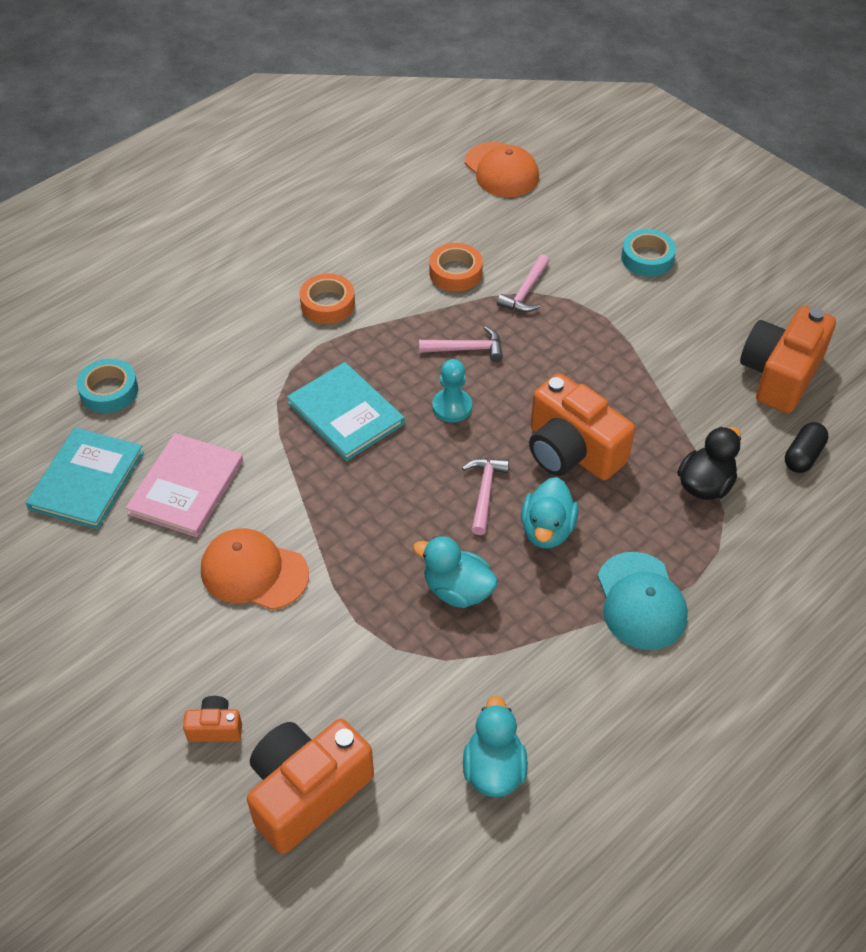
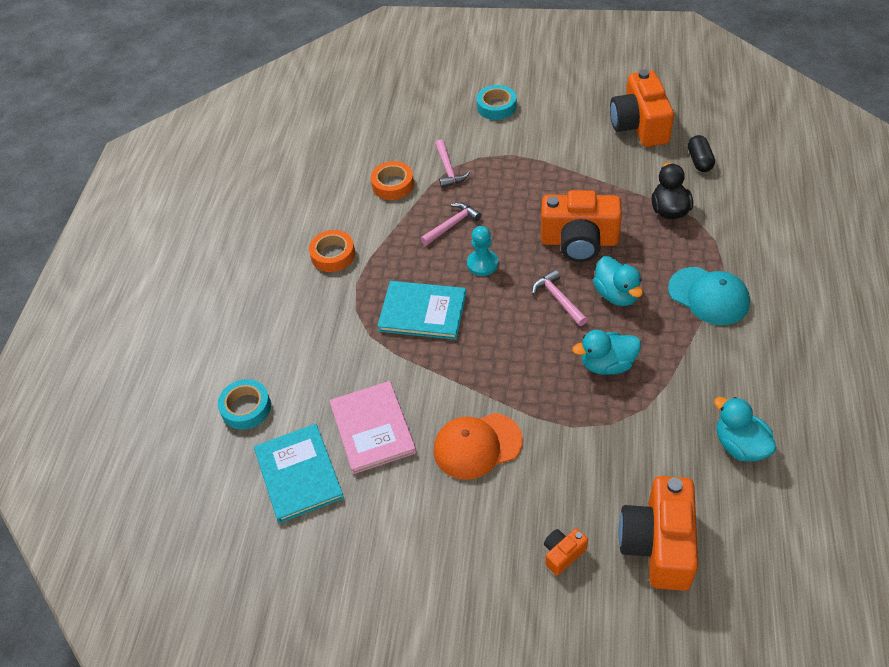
camera: 35 degrees left, 0 degrees up
(501, 170) = (351, 108): orange cap -> none

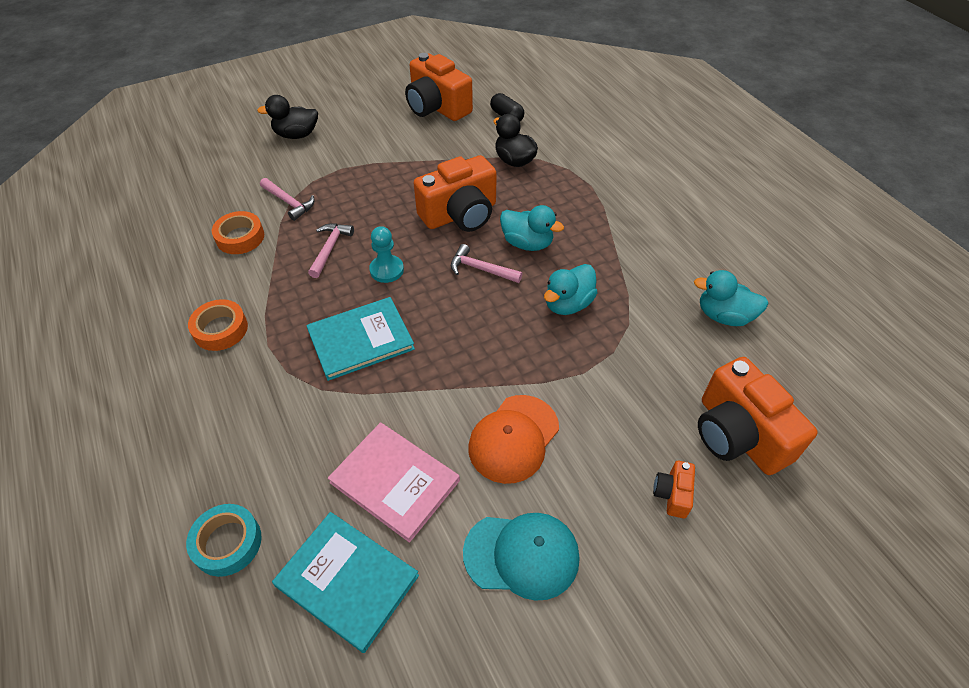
camera: 40 degrees left, 0 degrees up
(496, 107) = (296, 135): turquoise tape -> black duck
(708, 296) = (600, 212): turquoise cap -> turquoise cap (522, 555)

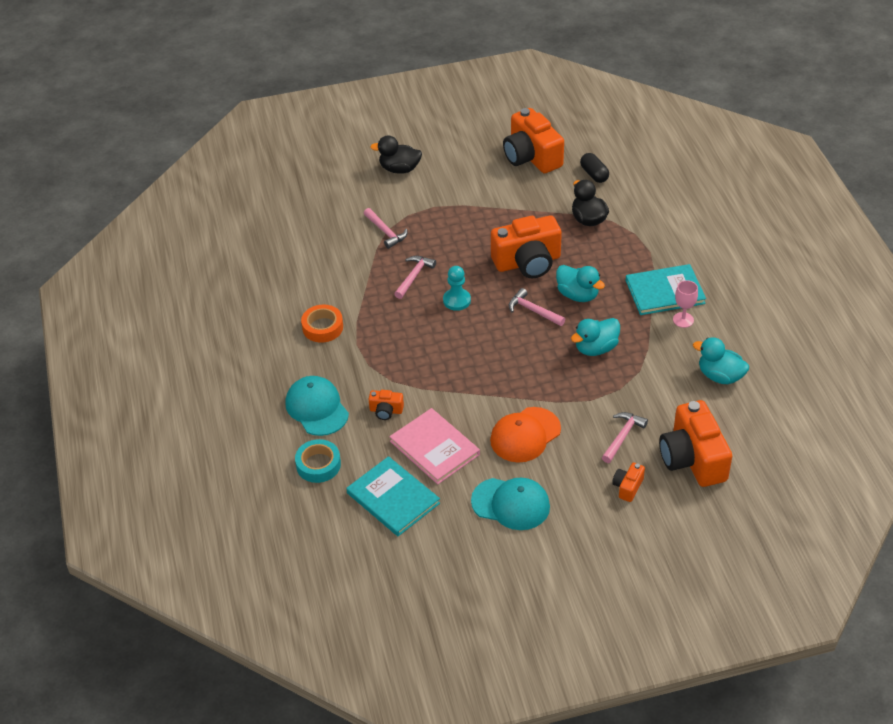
camera: 15 degrees right, 5 degrees down
(219, 448) = (317, 408): none -> turquoise cap
(240, 237) = (343, 257): orange tape -> none
(318, 435) = (386, 411): none -> orange camera
(361, 340) = (427, 351): turquoise book -> turquoise book (665, 292)
(639, 418) = (622, 436): none -> pink hammer
(655, 255) = (683, 320): none -> pink goblet

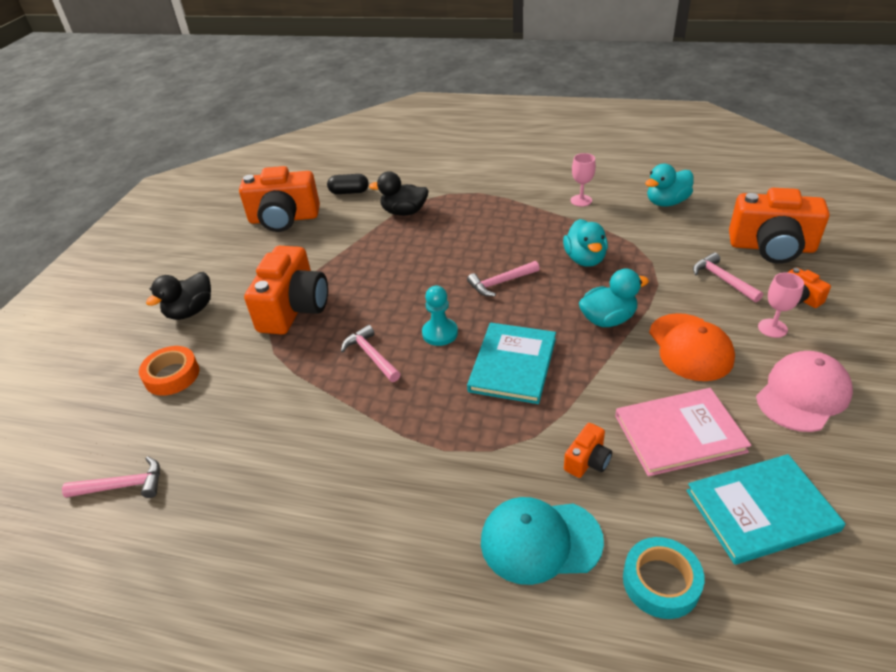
camera: 60 degrees left, 5 degrees down
(322, 327) = (386, 476): orange tape -> orange tape (172, 375)
(385, 232) = (275, 356): pink hammer -> pink hammer (123, 486)
(511, 504) = (803, 394): turquoise cap -> pink cap
(527, 262) = (427, 265): orange camera -> orange camera (294, 308)
(577, 295) = (501, 248): turquoise duck -> turquoise duck (608, 319)
(577, 476) = (772, 328): none -> pink goblet
(665, 292) = (537, 199): turquoise book -> turquoise book (512, 365)

